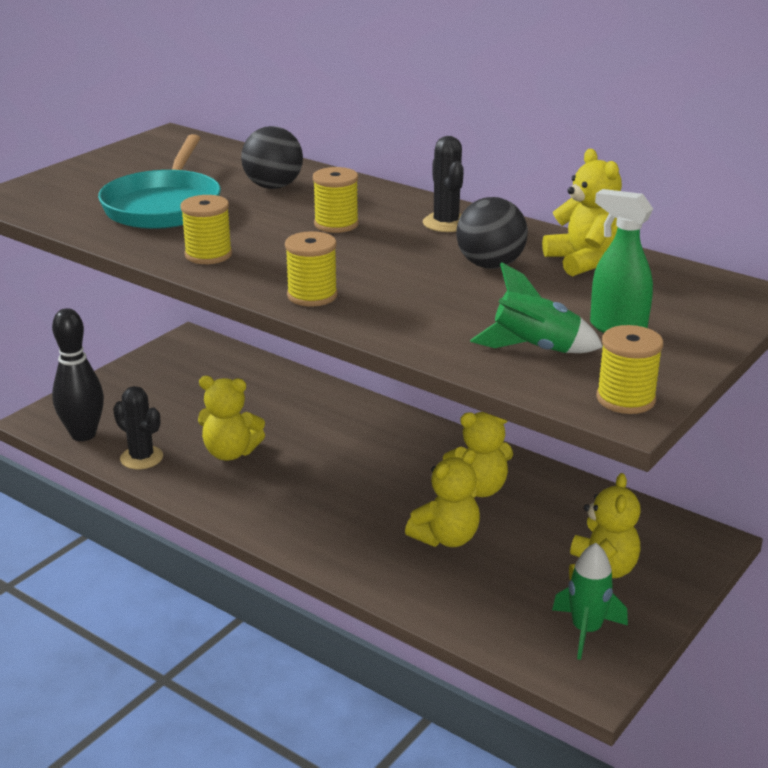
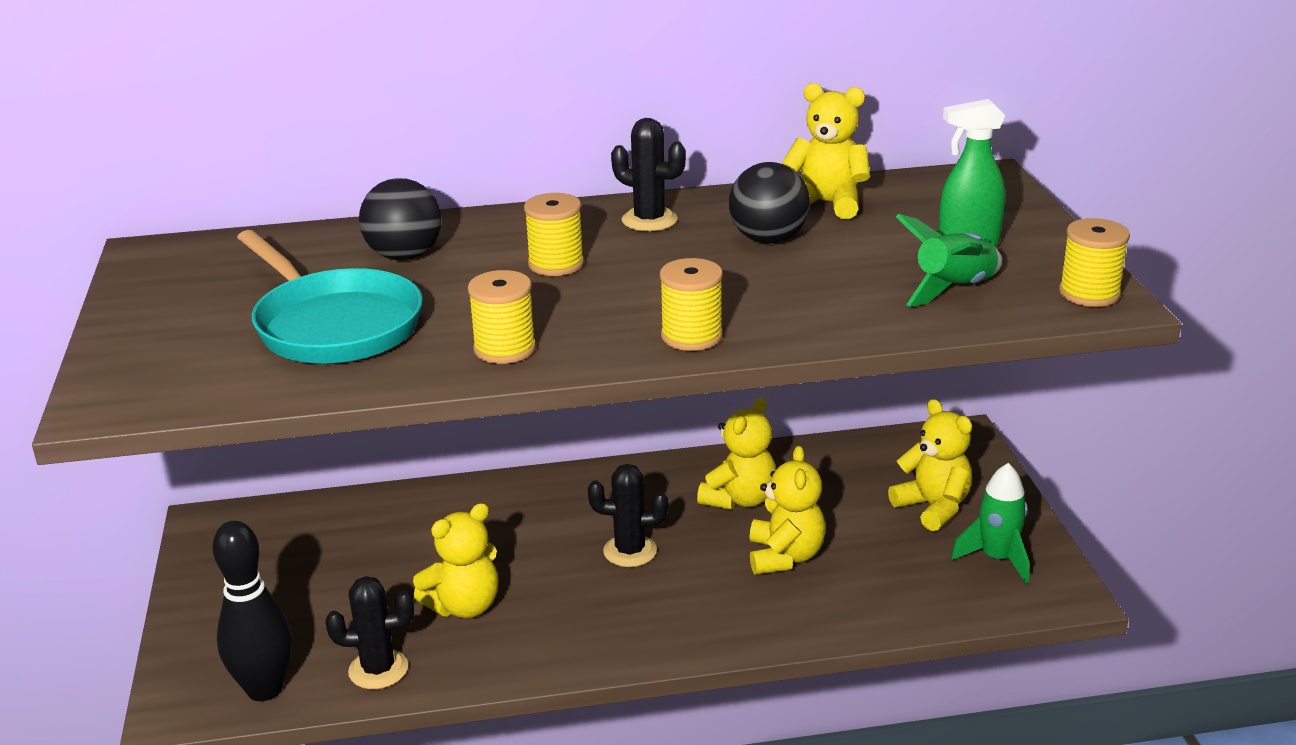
camera: 45 degrees left, 0 degrees up
(362, 478) = (630, 551): none -> black cactus

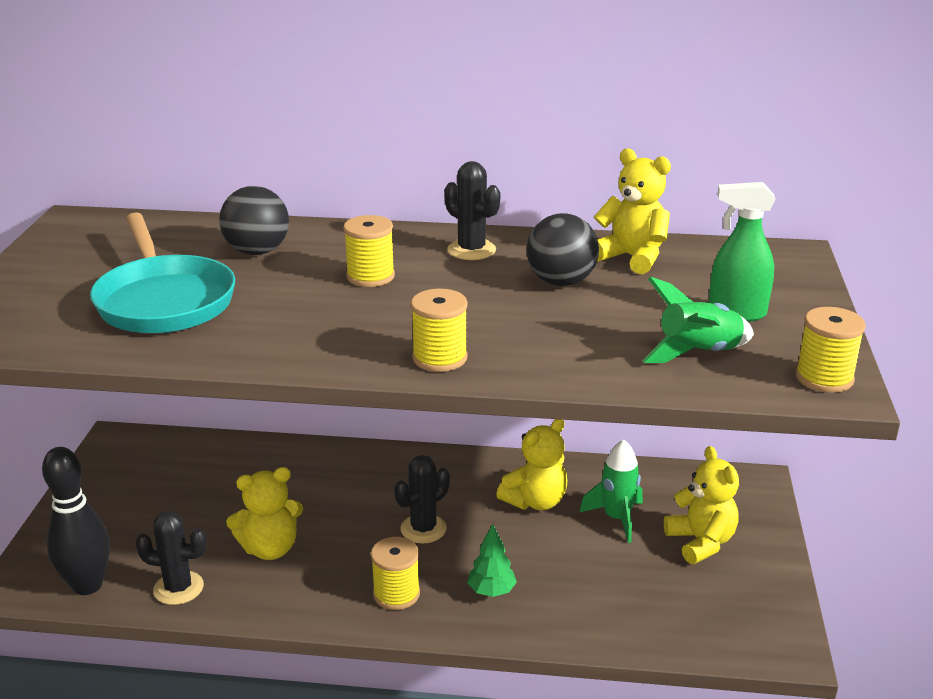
camera: 15 degrees right, 0 degrees up
(505, 349) = (280, 343): yellow spool -> yellow spool (396, 594)
(630, 551) = (423, 529): black cactus -> black cactus turned 60 degrees counterclockwise
(737, 600) = (491, 591): none -> green tree
(785, 556) = (550, 560): yellow teddy bear -> none
(996, 558) = (737, 601): green rocket -> green rocket (616, 518)

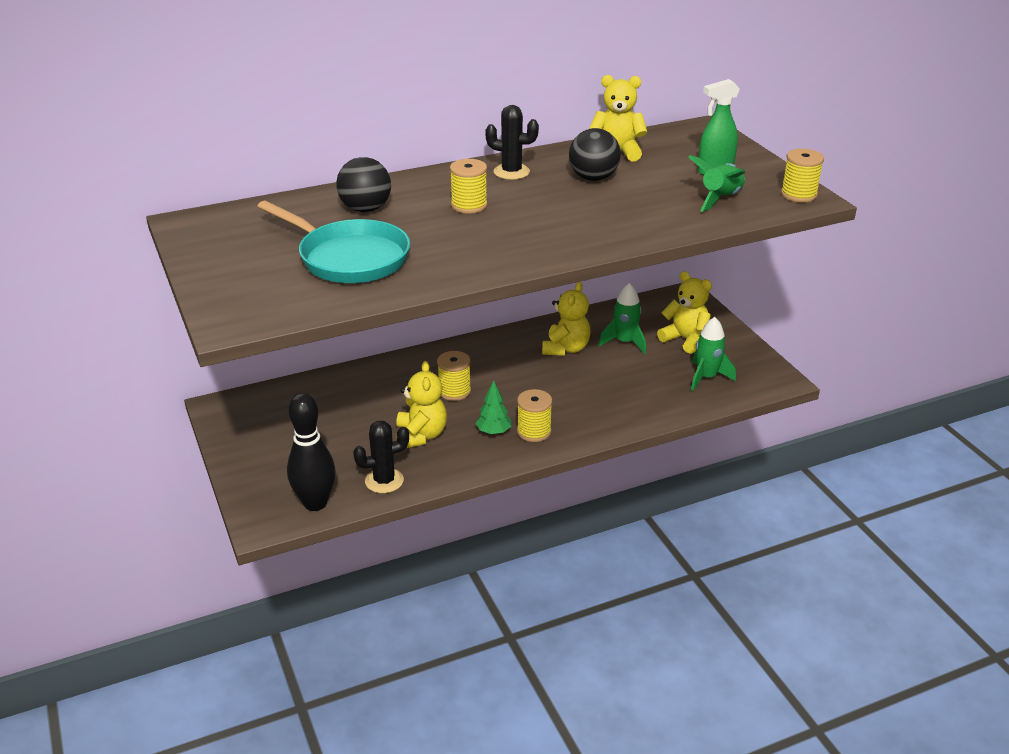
camera: 30 degrees left, 5 degrees up
(270, 548) = (421, 435): yellow teddy bear -> yellow teddy bear turned 45 degrees counterclockwise
(423, 529) = (511, 389): black cactus -> none
(439, 358) = (581, 242): yellow spool -> yellow spool (454, 391)
(491, 591) = (590, 409): green tree -> green tree (493, 432)
(682, 606) = (706, 377): none -> green rocket

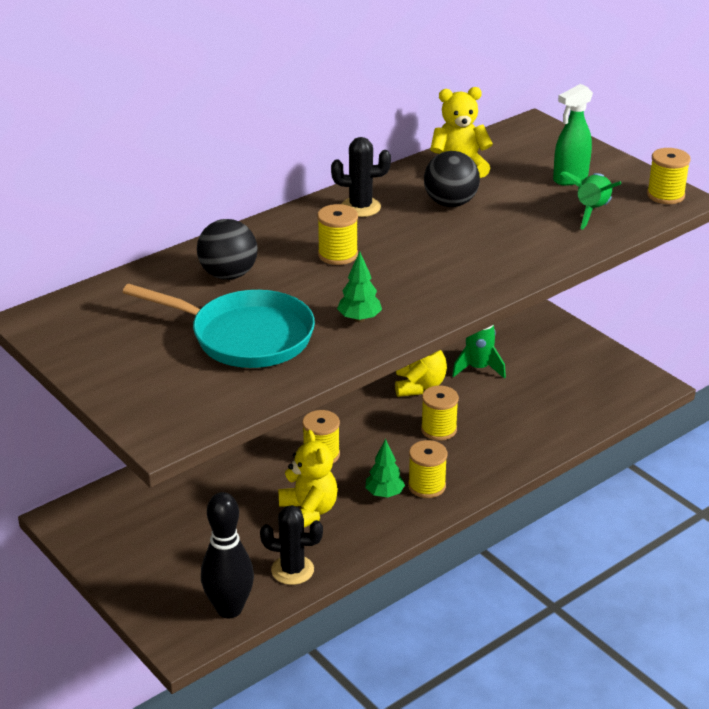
camera: 15 degrees left, 0 degrees up
(384, 481) = (292, 570): black cactus -> black cactus turned 45 degrees clockwise
(457, 257) = (359, 319): none -> green tree
(566, 387) = (438, 429): none -> yellow spool
(685, 339) = (540, 355): yellow teddy bear -> none
(706, 377) = (579, 395): green rocket -> none

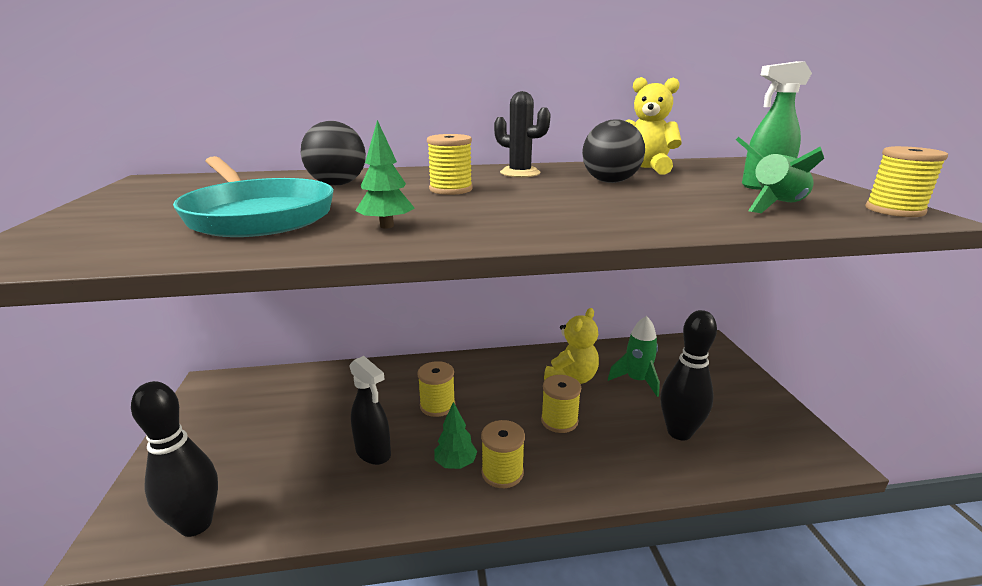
camera: 30 degrees right, 10 degrees down
(292, 570) = (294, 508): black cactus -> none
(308, 512) = (373, 453): yellow teddy bear -> black spray bottle
(539, 404) = (679, 432): none -> black bowling pin

